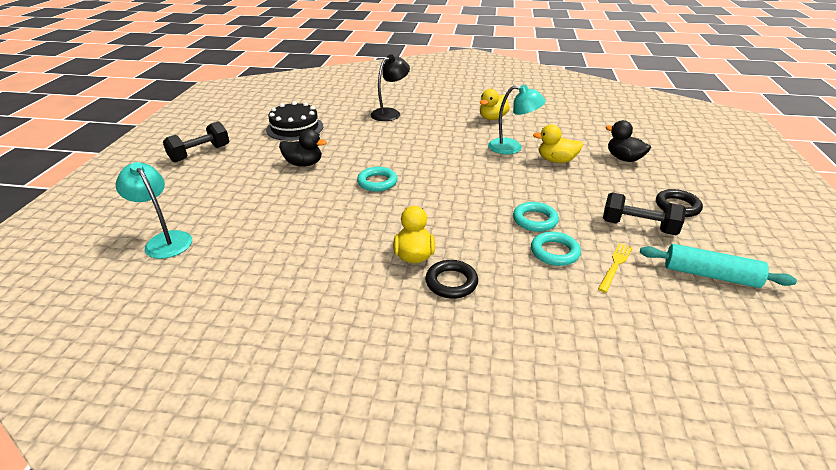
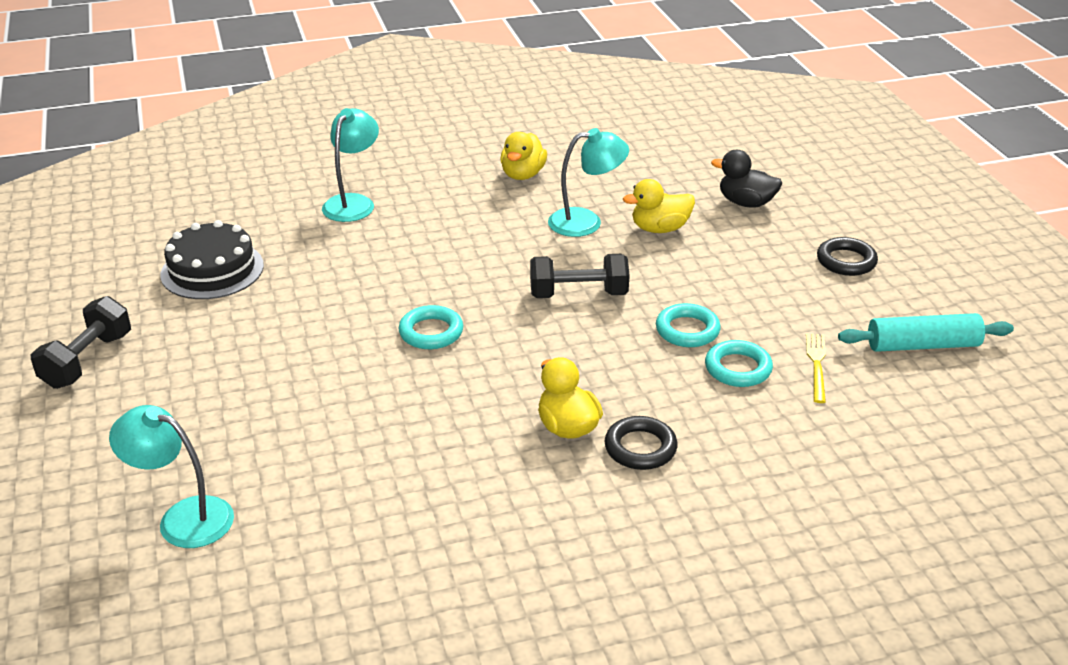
camera: 25 degrees left, 0 degrees up
(304, 164) = (288, 332): black duck -> none
(390, 113) = (353, 203): black lamp -> turquoise lamp
(638, 227) = (815, 304): black dumbbell -> black dumbbell (578, 294)

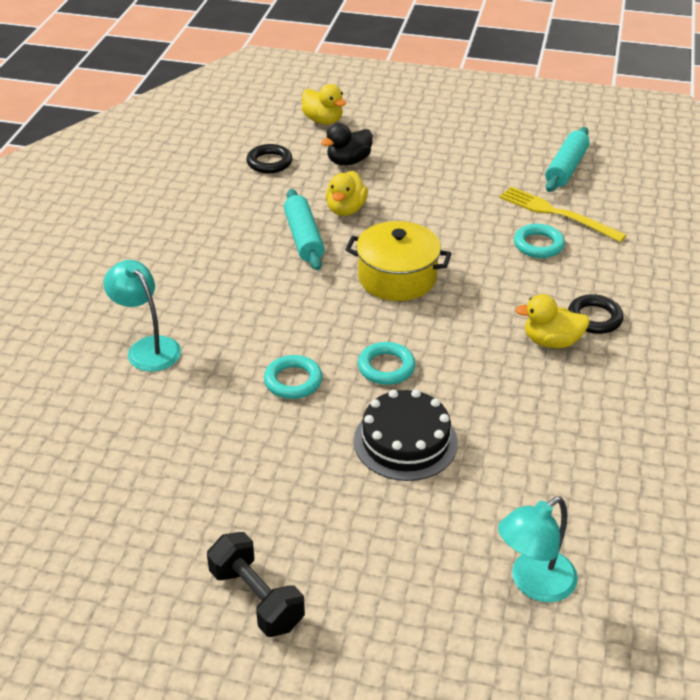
camera: 60 degrees left, 5 degrees up
(212, 270) = (175, 470): black cake -> black cake (405, 441)
(523, 175) = (202, 242): yellow duck -> yellow duck (323, 120)
(578, 294) = (397, 277): black dumbbell -> yellow pot
(586, 222) = (304, 238): turquoise lamp -> turquoise rolling pin
(687, 330) = (480, 248): turquoise ring -> turquoise ring (293, 381)
(816, 365) = (557, 213): yellow fork -> yellow fork, size x1.67
(846, 261) = (455, 154): black ring -> black ring (269, 162)

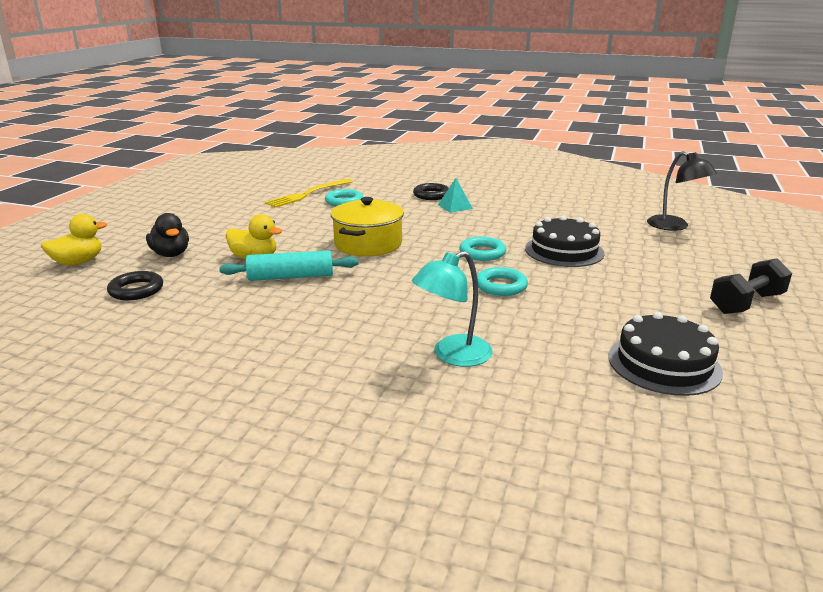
camera: 85 degrees left, 15 degrees down
(121, 489) = (664, 364): none -> black cake
(533, 583) = (674, 226): turquoise lamp -> black lamp
(551, 341) = (455, 206): yellow duck -> turquoise pyramid
(566, 168) = (250, 187): turquoise rolling pin -> none

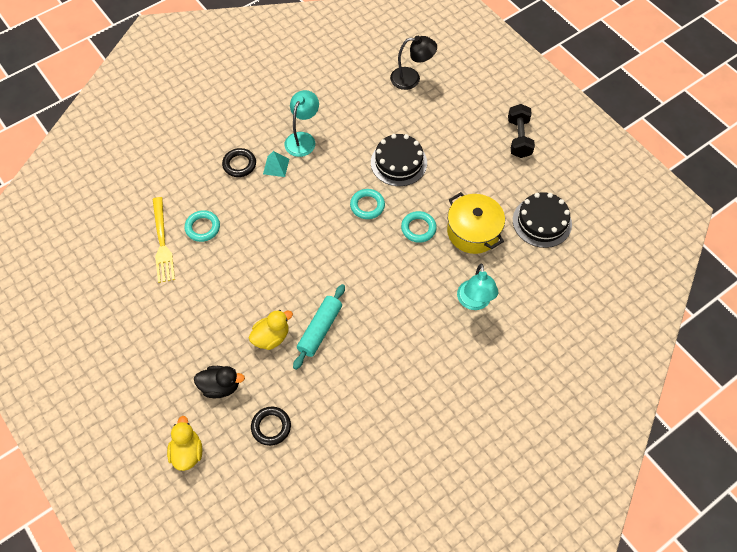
camera: 55 degrees left, 35 degrees up
(368, 244) = (301, 259): yellow pot -> yellow pot (473, 231)
(504, 207) = (303, 139): none -> turquoise lamp

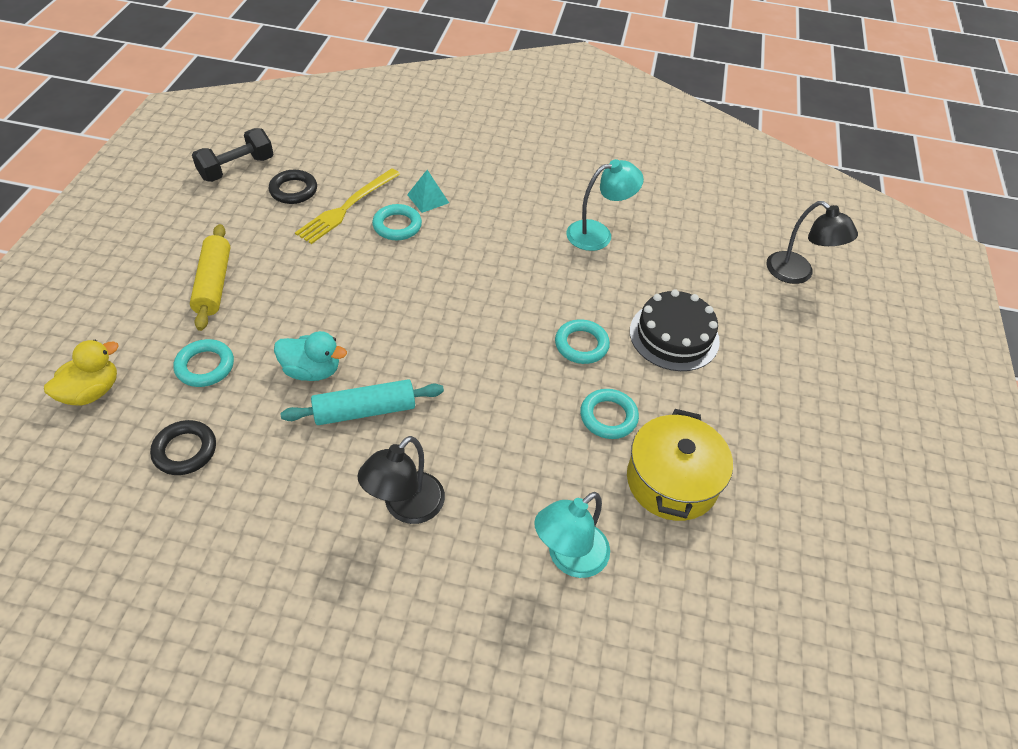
camera: 45 degrees right, 10 degrees down
(159, 348) = (214, 284): none -> yellow rolling pin
(220, 386) = (205, 366): black duck -> turquoise ring
(239, 164) = (506, 205): black ring -> black ring (293, 190)
(271, 337) = (312, 371): yellow duck -> turquoise duck
(276, 166) = (538, 234): turquoise pyramid -> turquoise pyramid (428, 198)
(392, 349) = (406, 507): none -> black lamp
(519, 138) = (867, 437): black dumbbell -> black dumbbell (237, 168)
(542, 222) = (782, 556): black cake -> none

